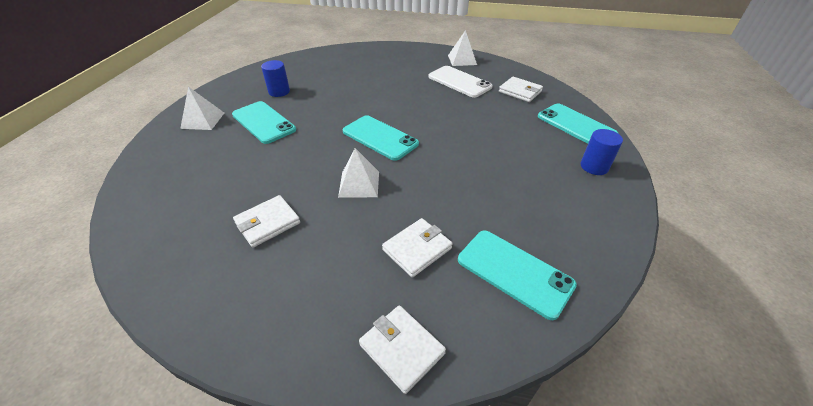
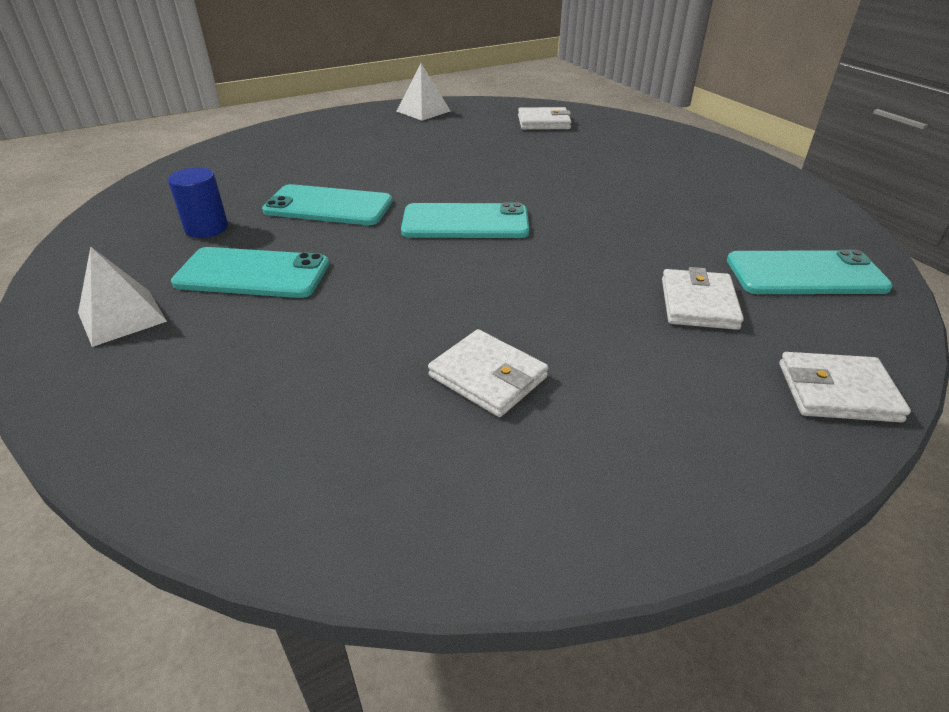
camera: 40 degrees left, 5 degrees down
(267, 223) = (488, 377): white wallet -> white wallet turned 60 degrees counterclockwise
(359, 184) = (527, 278): white pyramid -> none
(459, 82) = (460, 134): white phone -> none
(576, 125) = (646, 134): turquoise phone -> turquoise phone (328, 206)
(594, 167) = (718, 162): blue cylinder -> none

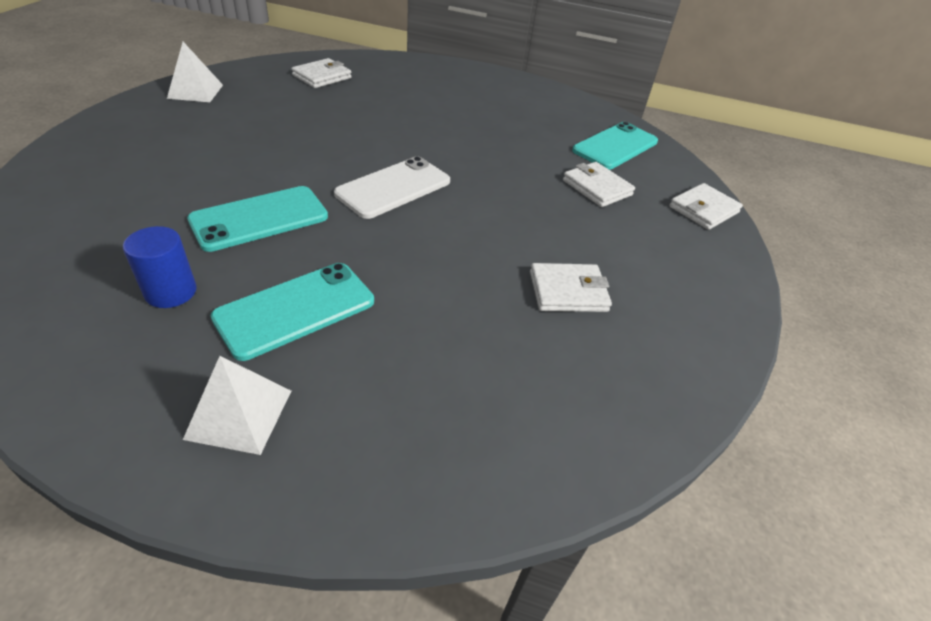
camera: 50 degrees left, 5 degrees up
(465, 222) = (393, 187): turquoise phone -> white phone

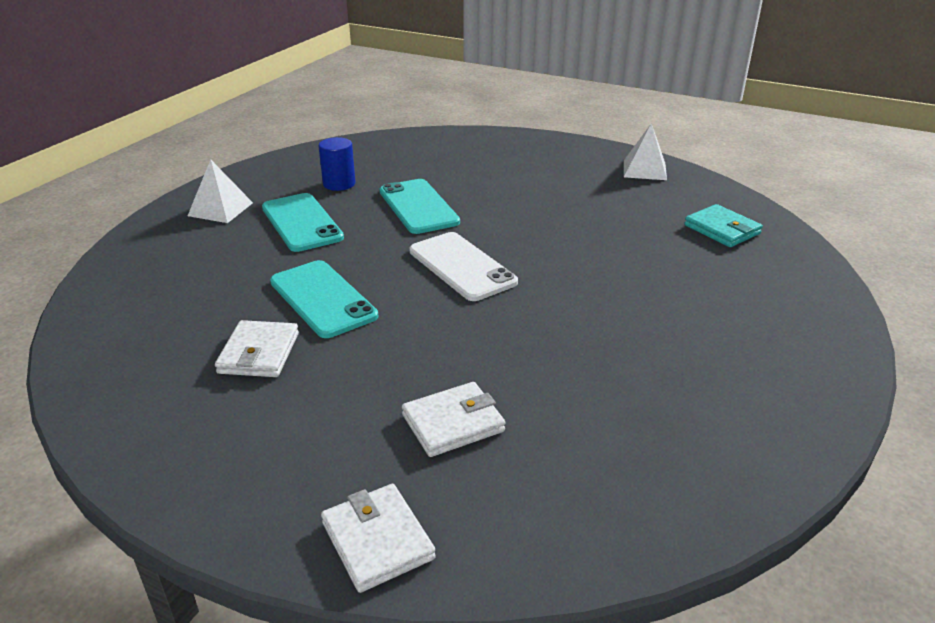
camera: 105 degrees right, 10 degrees down
(322, 76) = (722, 229): white wallet -> turquoise wallet
(615, 146) = (587, 480): turquoise phone -> turquoise phone (323, 299)

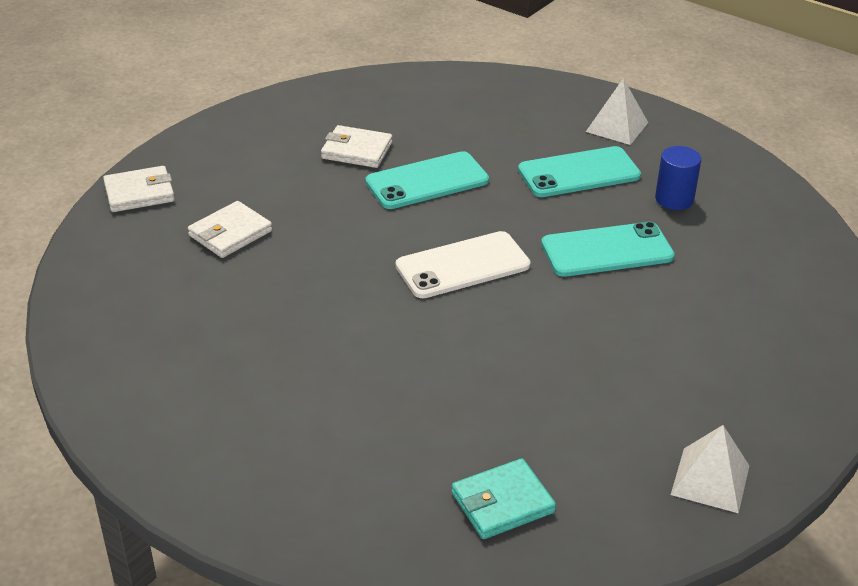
camera: 100 degrees right, 5 degrees up
(453, 423) = (230, 233): white wallet -> white wallet turned 60 degrees clockwise

